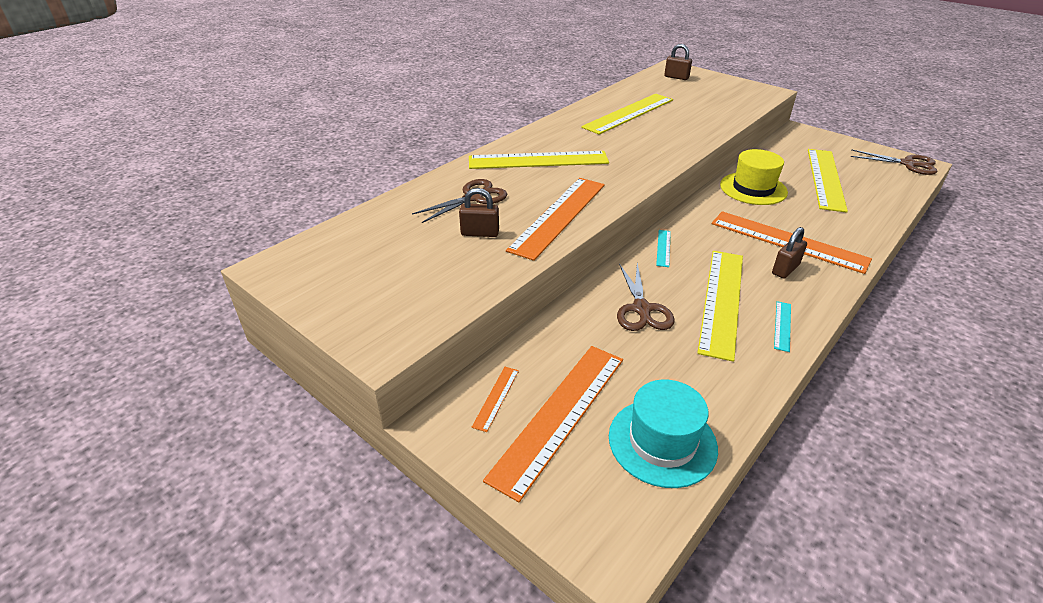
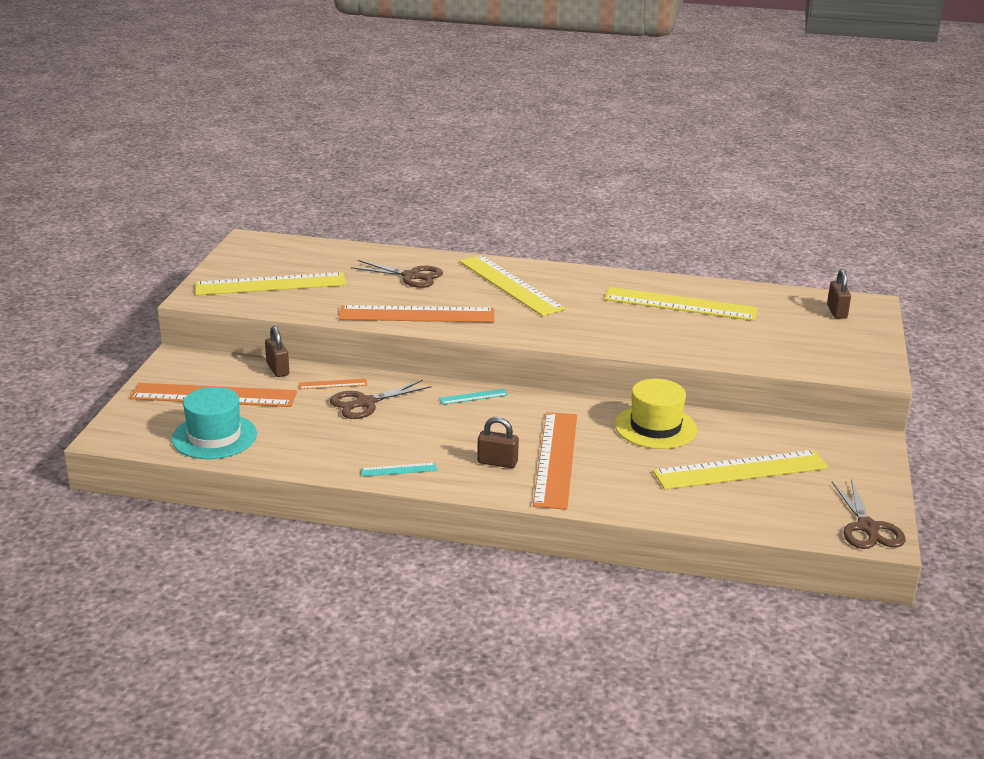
camera: 60 degrees right, 10 degrees down
(480, 233) = (358, 292): brown padlock -> brown padlock (277, 369)
(496, 398) = (214, 370): orange ruler -> orange ruler (333, 384)
(722, 301) = (411, 437): yellow ruler -> yellow ruler (270, 284)

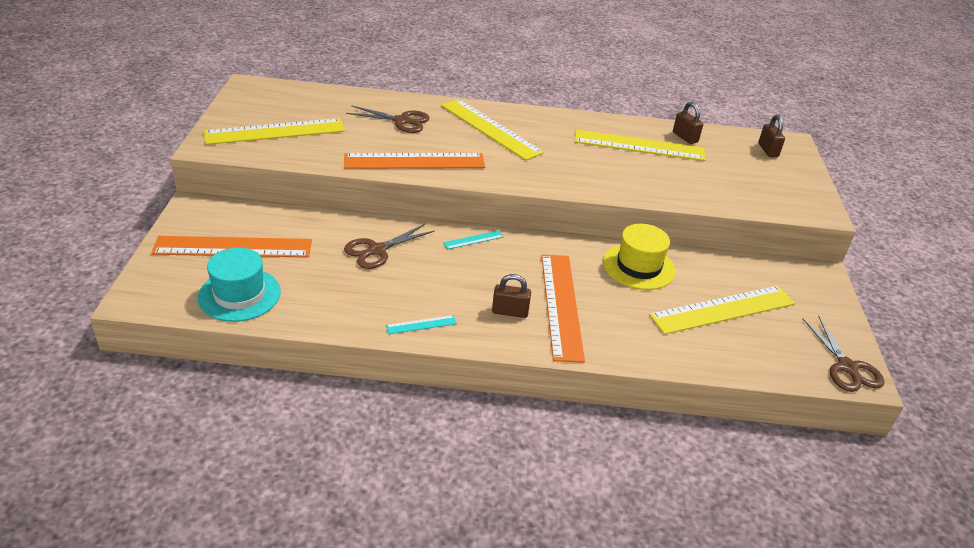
camera: 10 degrees left, 10 degrees up
(277, 369) = (290, 216): brown padlock -> brown padlock (685, 137)
(333, 384) = (344, 230): orange ruler -> none

